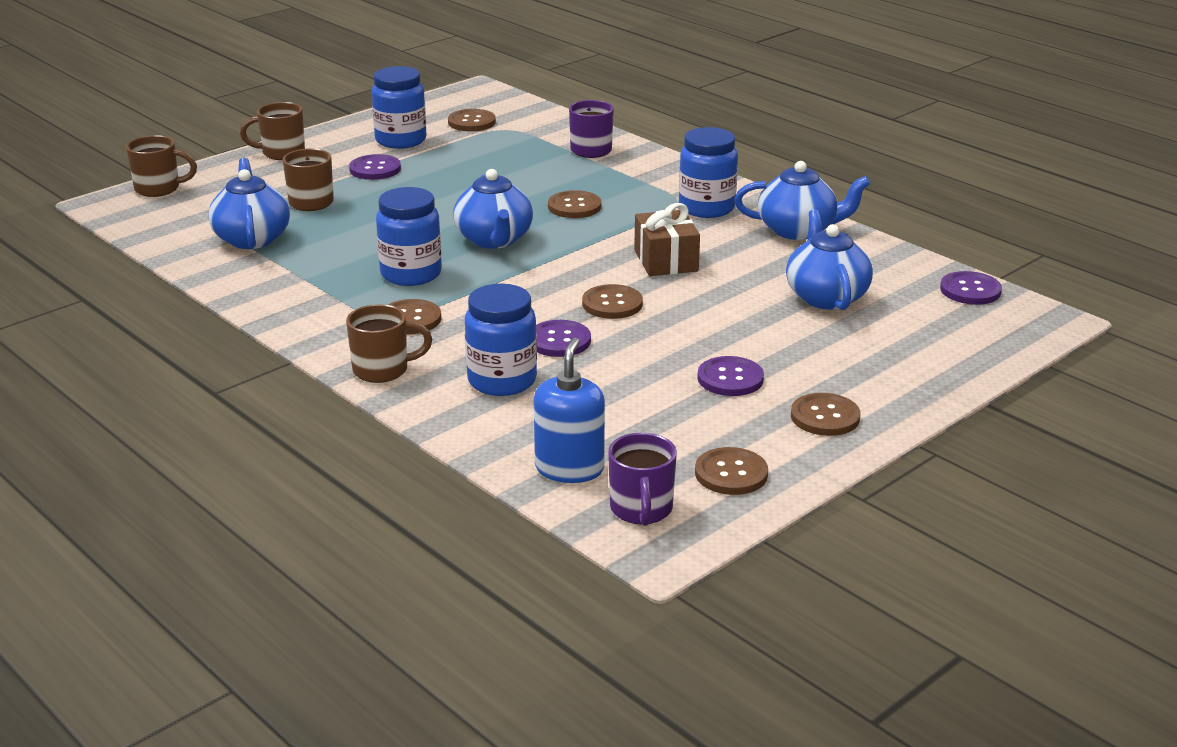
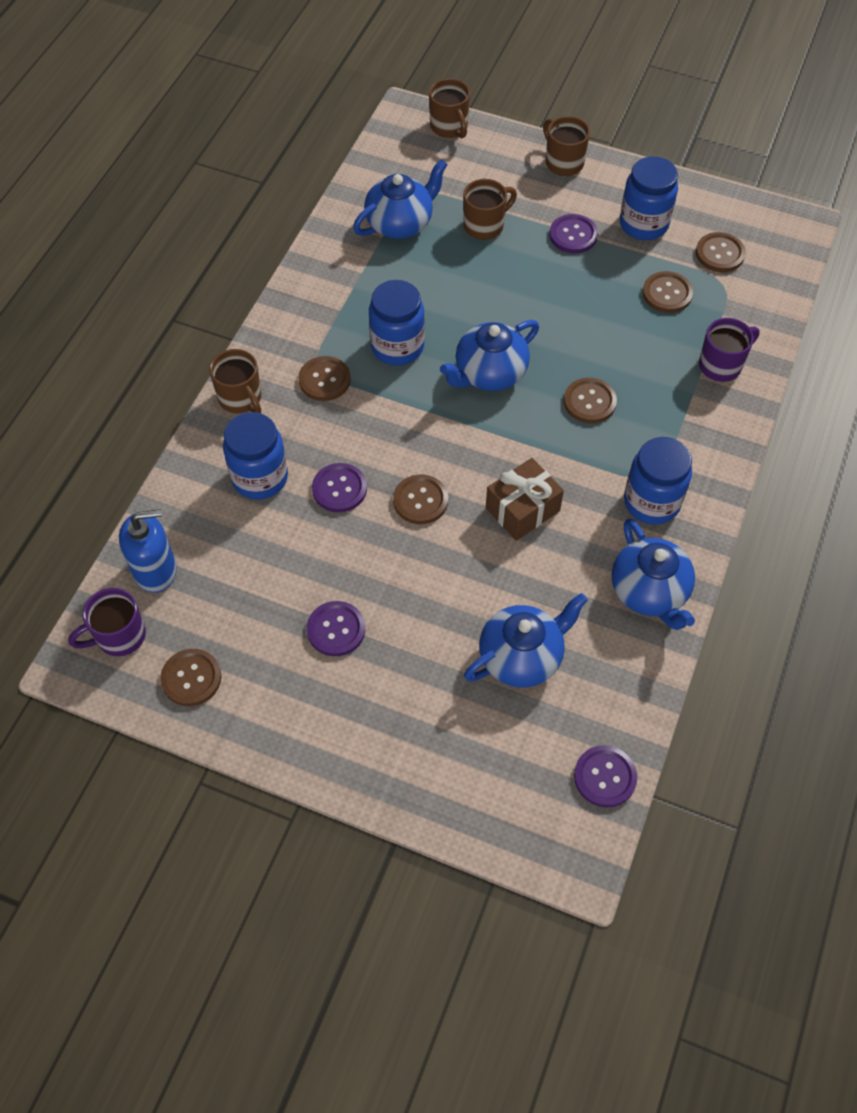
camera: 65 degrees right, 30 degrees up
(825, 417) = (305, 719): brown button -> brown button (667, 293)

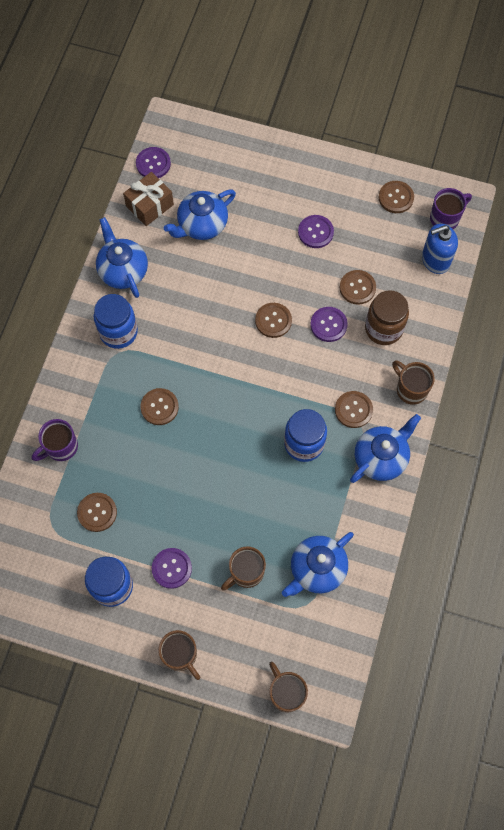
camera: 175 degrees right, 10 degrees up
(260, 477) = (383, 328): blue jar -> brown jar
(489, 373) = (233, 425): blue teapot -> blue teapot (381, 457)
(522, 509) = (205, 320): brown gift -> brown gift (149, 205)
(720, 253) = (51, 558): brown button -> brown button (357, 288)

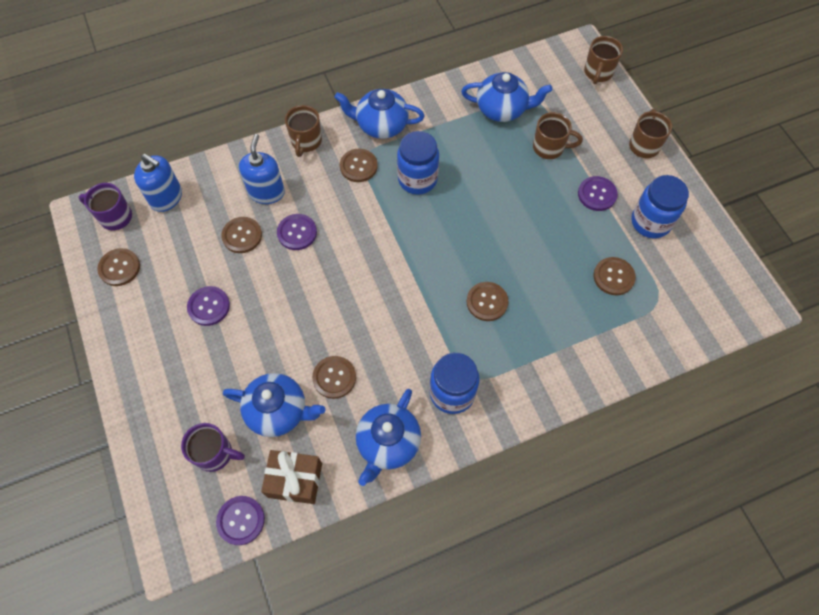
camera: 130 degrees left, 5 degrees down
(60, 447) = (595, 349): purple mug -> purple mug (215, 453)
(273, 321) = (329, 276): brown button -> brown button (334, 377)
(383, 328) = (266, 192): brown jar -> blue soap dispenser

